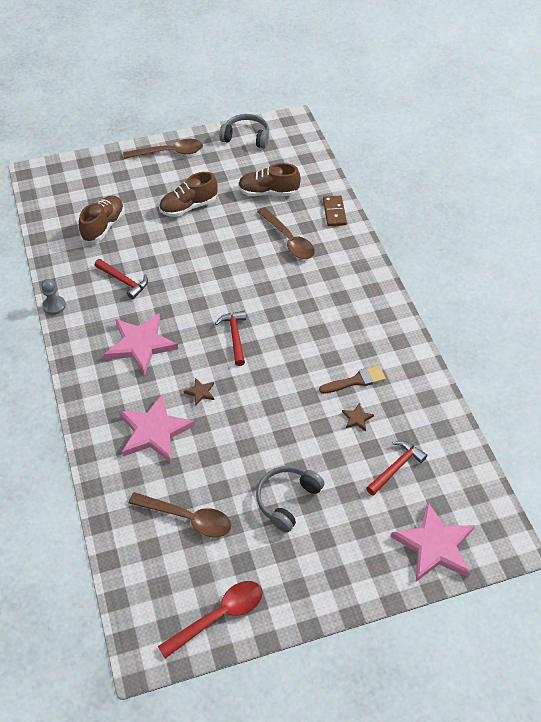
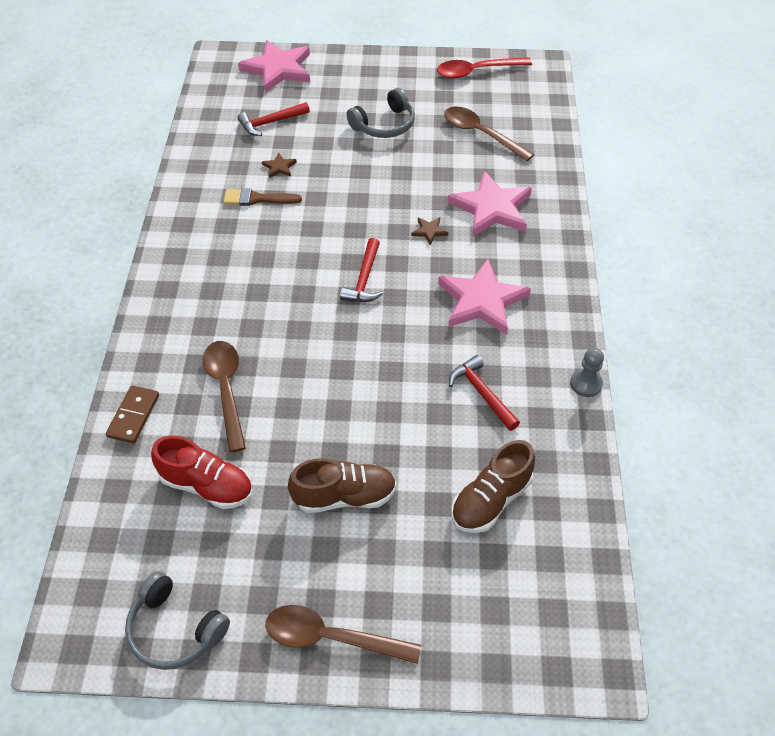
camera: 160 degrees left, 0 degrees up
(268, 192) = (207, 485): brown shoe -> red shoe

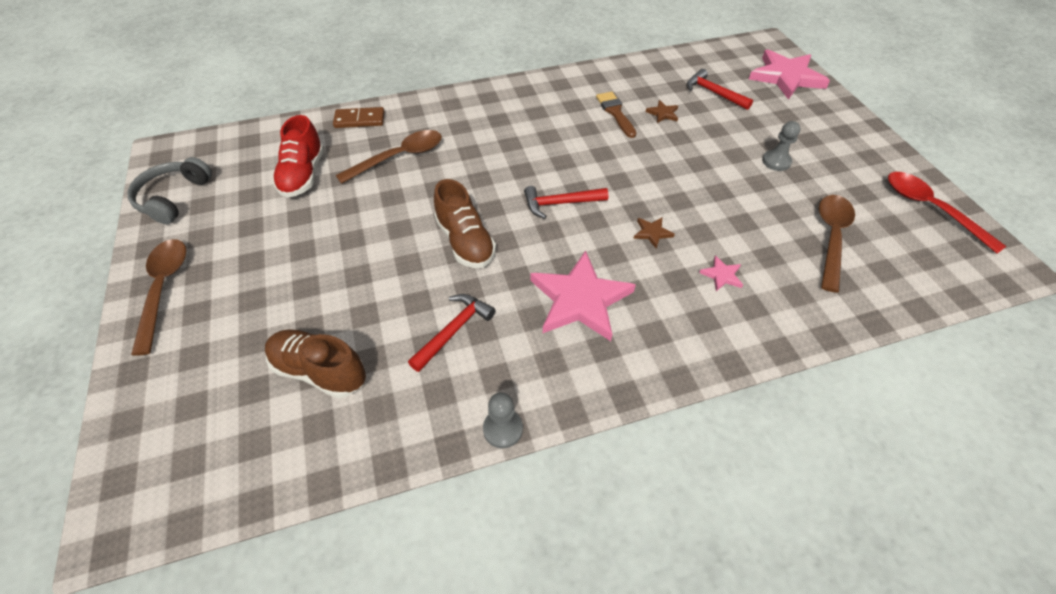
camera: 70 degrees right, 0 degrees up
(344, 496) = (306, 258): brown shoe -> brown shoe (465, 241)
(384, 125) = (776, 161): grey headphones -> grey pawn
(491, 208) = (721, 275): pink star -> pink star, size x0.42

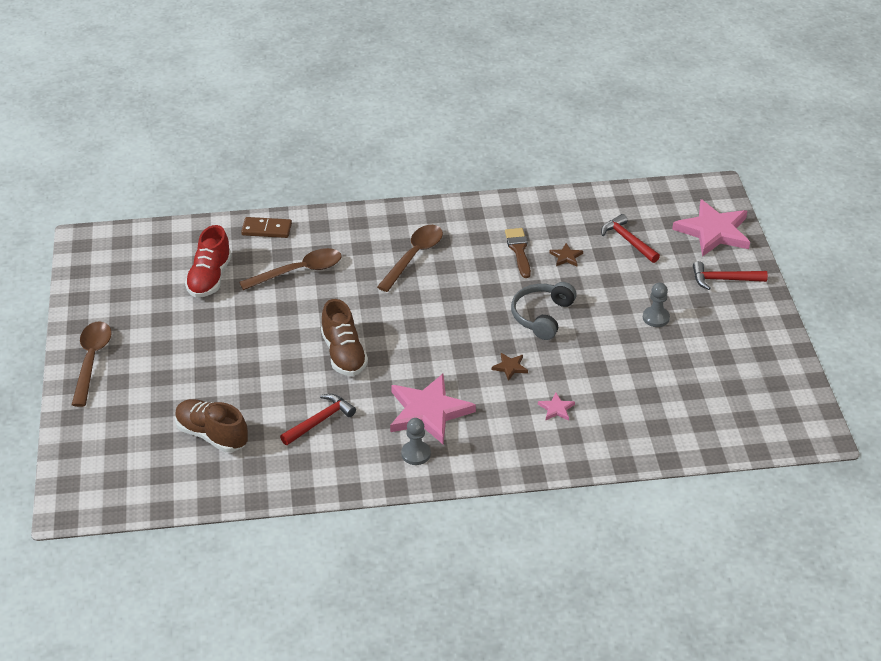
camera: 10 degrees right, 10 degrees down
(174, 198) = (95, 285): grey headphones -> grey headphones (542, 316)
(503, 429) = (342, 490): grey pawn -> grey pawn (416, 454)
(560, 203) = (436, 332): red hammer -> red hammer (723, 280)
(831, 237) = (669, 391): brown spoon -> brown spoon (414, 256)
(930, 209) = (778, 378): red spoon -> none

